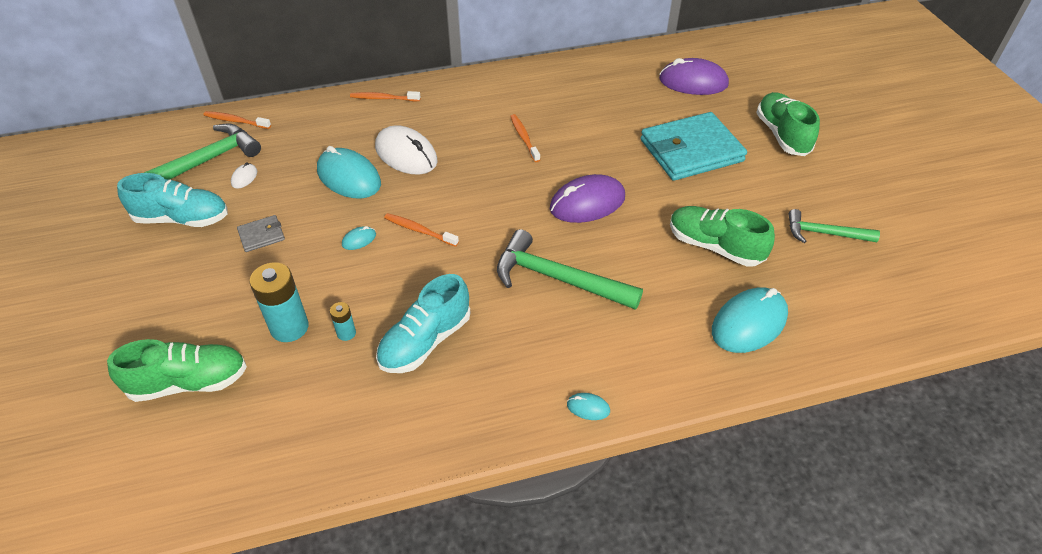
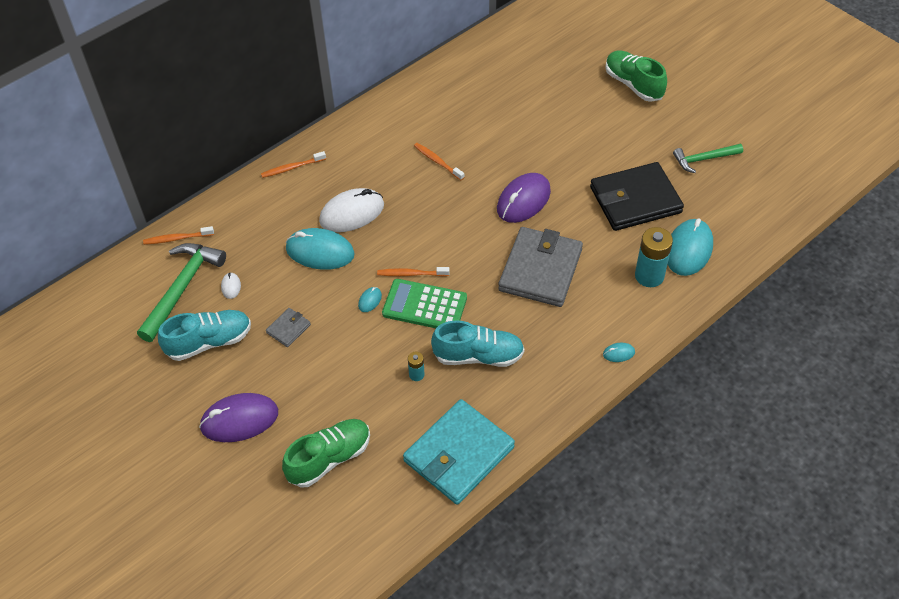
camera: 25 degrees left, 5 degrees up
(289, 327) = (371, 388): turquoise battery -> turquoise battery (649, 276)
(406, 154) = (352, 213): white mouse -> white mouse turned 45 degrees counterclockwise
(408, 266) = (424, 306): none -> green calculator
(425, 341) = (478, 356): turquoise shoe -> turquoise shoe turned 105 degrees counterclockwise
(558, 278) = (540, 270): green hammer -> grey wallet
(691, 150) = (574, 124): turquoise wallet -> turquoise wallet (459, 454)
(693, 82) = (539, 58): purple mouse -> purple mouse (239, 420)
(715, 246) = (635, 200): green shoe -> black wallet

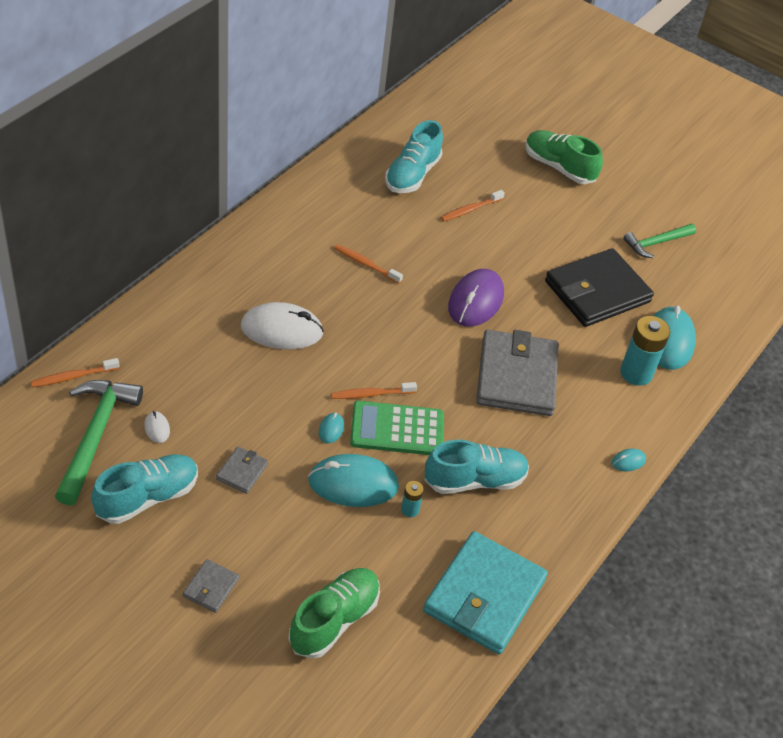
camera: 20 degrees left, 5 degrees down
(239, 420) = (211, 587): purple mouse -> grey wallet
(292, 168) = (195, 283): orange toothbrush -> orange toothbrush (470, 209)
(320, 252) = (255, 378): turquoise mouse -> turquoise mouse (353, 484)
(352, 213) = (281, 330): white mouse -> white mouse turned 45 degrees clockwise
(499, 85) = (412, 175): none -> turquoise shoe

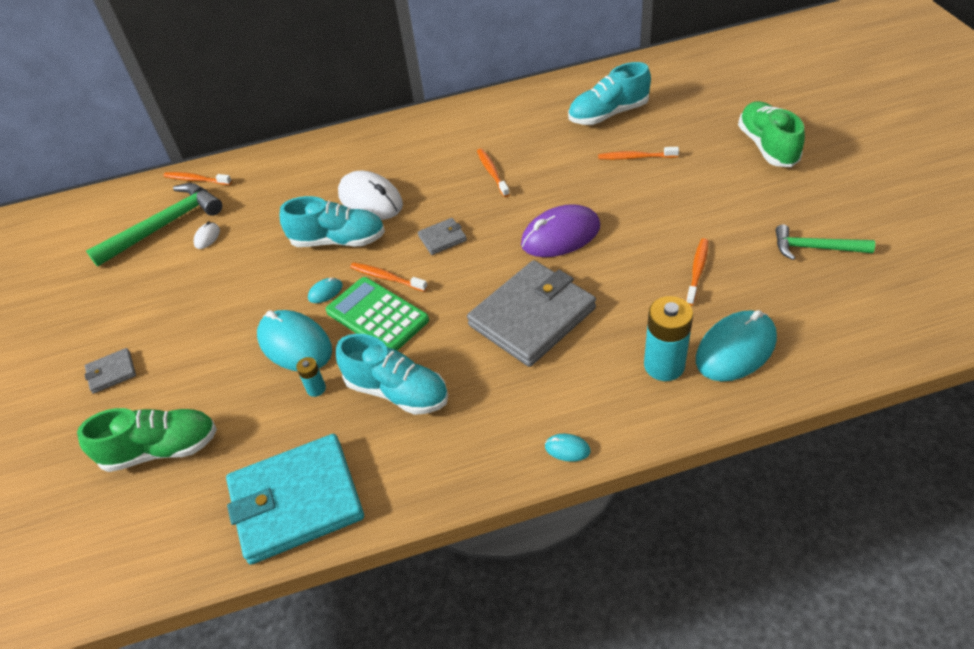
camera: 50 degrees right, 0 degrees up
(147, 497) = (147, 284): turquoise shoe -> turquoise shoe (338, 240)
(242, 472) = (227, 295): grey wallet -> grey wallet (442, 238)
(597, 291) = (697, 271): black wallet -> orange toothbrush

